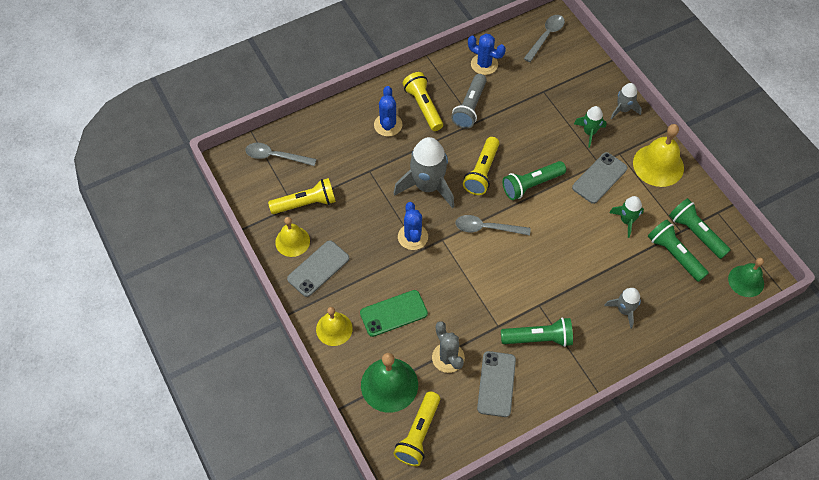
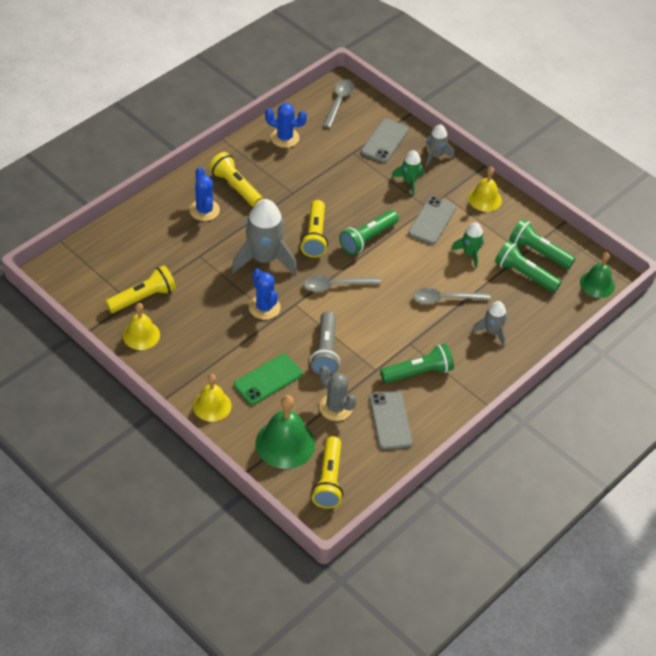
camera: 20 degrees left, 10 degrees down
(275, 156) = (96, 260): grey spoon -> grey spoon (445, 299)
(318, 268) = (177, 354): grey phone -> grey phone (384, 141)
(470, 107) = (283, 180): grey flashlight -> grey flashlight (325, 351)
(658, 165) = (485, 199): yellow bell -> yellow bell, size x0.65

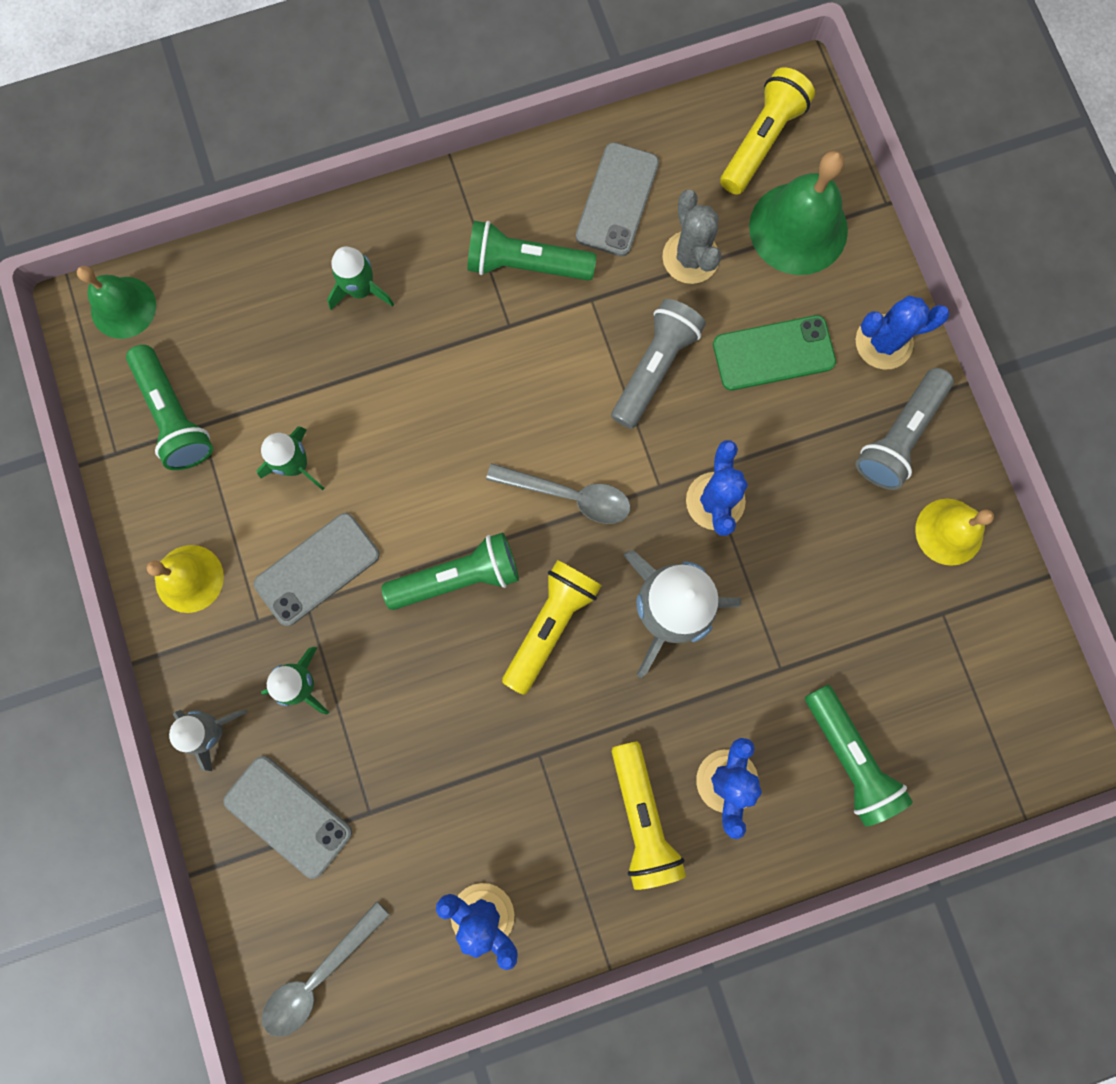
camera: 150 degrees left, 30 degrees up
(143, 298) = (918, 612): yellow flashlight -> none
(185, 366) = (898, 436): none -> grey flashlight
(212, 405) = (883, 342): yellow bell -> blue cactus
(384, 141) = (288, 816): grey phone -> grey phone turned 75 degrees clockwise
(445, 299) = (398, 387): grey spoon -> none
(492, 331) = (361, 290): grey rocket -> green rocket
(524, 274) = (232, 379): green flashlight -> green flashlight (848, 756)

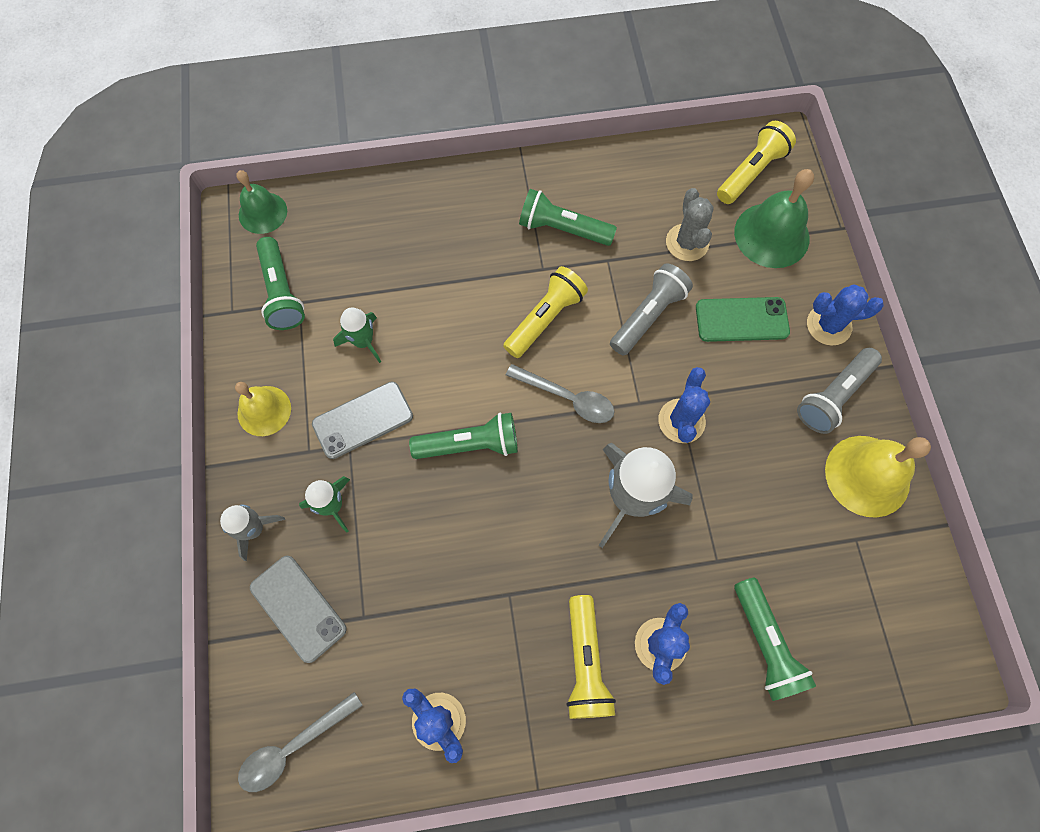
camera: 10 degrees right, 10 degrees down
(361, 290) = (437, 227): green rocket -> none
(550, 625) = (536, 493): yellow flashlight -> yellow flashlight (545, 319)
(617, 200) = (638, 195): grey phone -> none
(949, 531) = (867, 475): yellow bell -> yellow bell, size x1.53

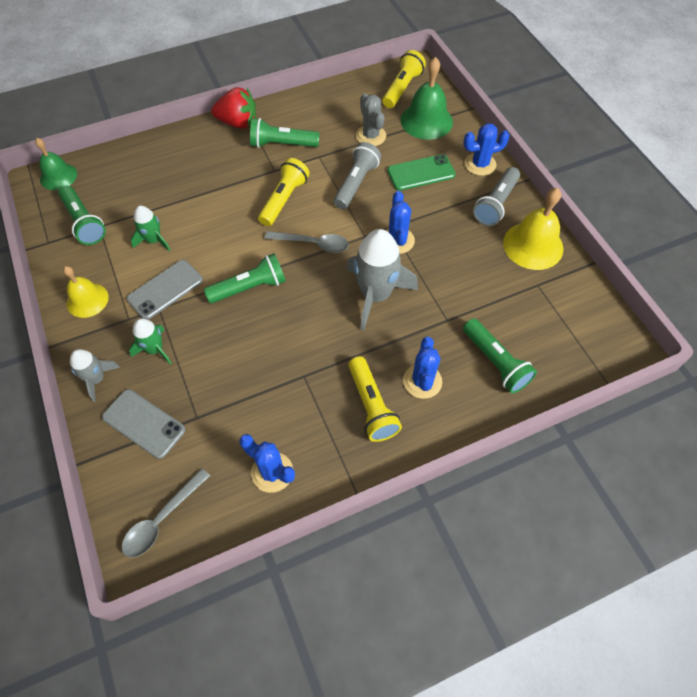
camera: 15 degrees left, 10 degrees down
(511, 180) = (238, 123): none -> red strawberry

